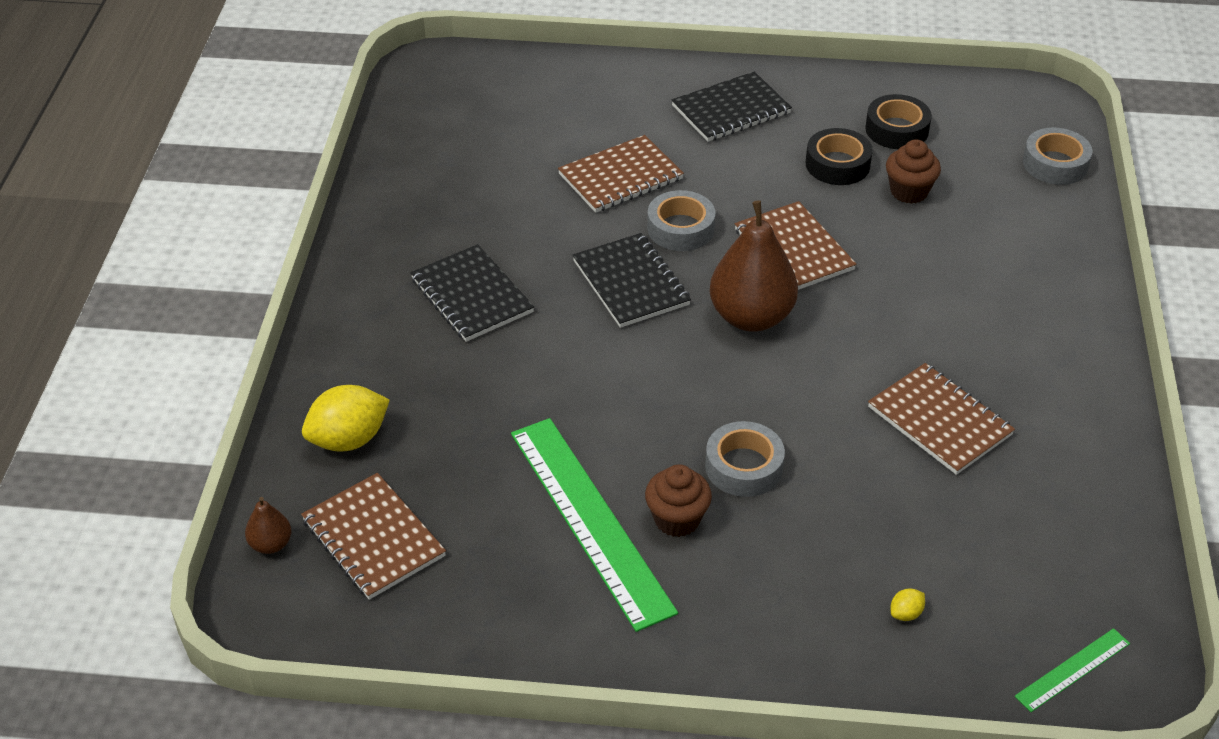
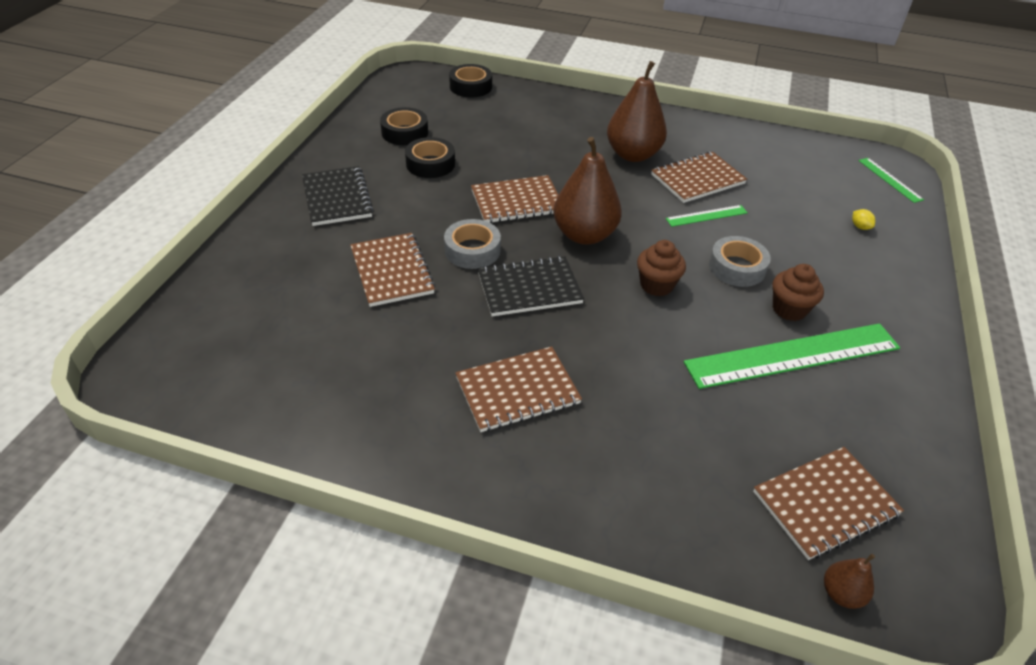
camera: 80 degrees left, 0 degrees up
(349, 439) = (699, 511): yellow lemon -> none
(472, 296) = (517, 391): black notebook -> brown notebook
(849, 433) = (706, 216): none -> green ruler
(909, 191) = (474, 142): brown cupcake -> brown cupcake (656, 285)
(967, 347) = (633, 155): none -> brown pear
(1055, 164) = (470, 87): grey tape -> black tape

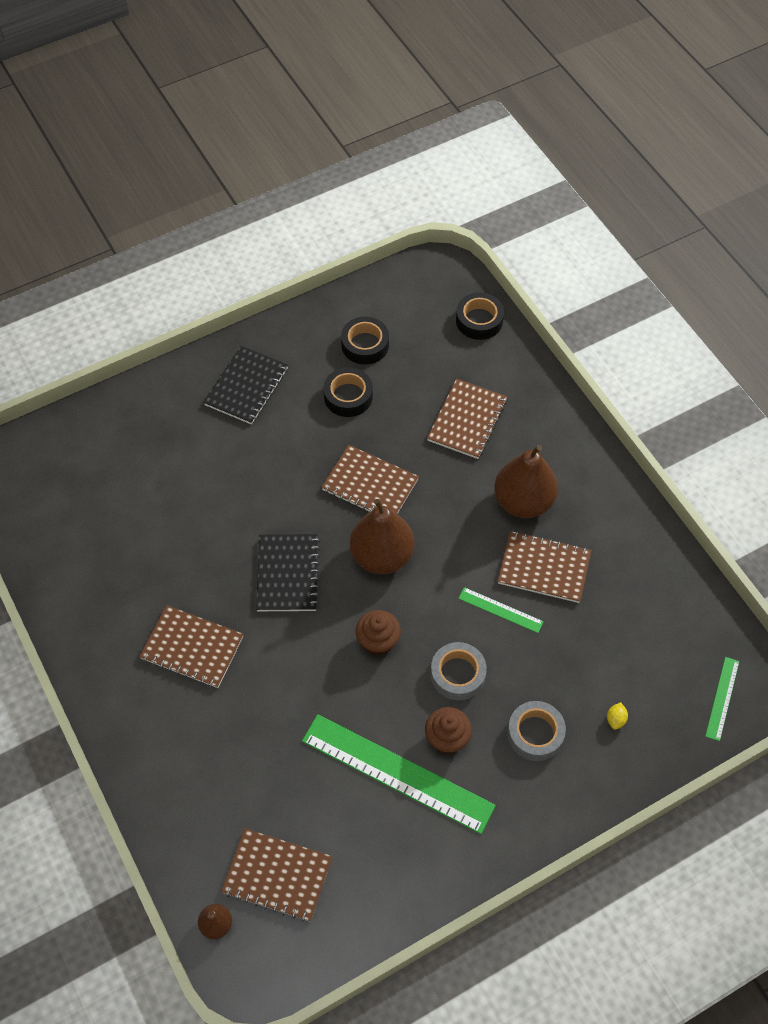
camera: 45 degrees right, 15 degrees up
(392, 271) = (215, 488): brown notebook -> brown notebook (467, 420)
(472, 250) = (287, 509): grey tape -> grey tape (535, 734)
(529, 288) = (287, 574): black notebook -> black notebook turned 60 degrees clockwise

